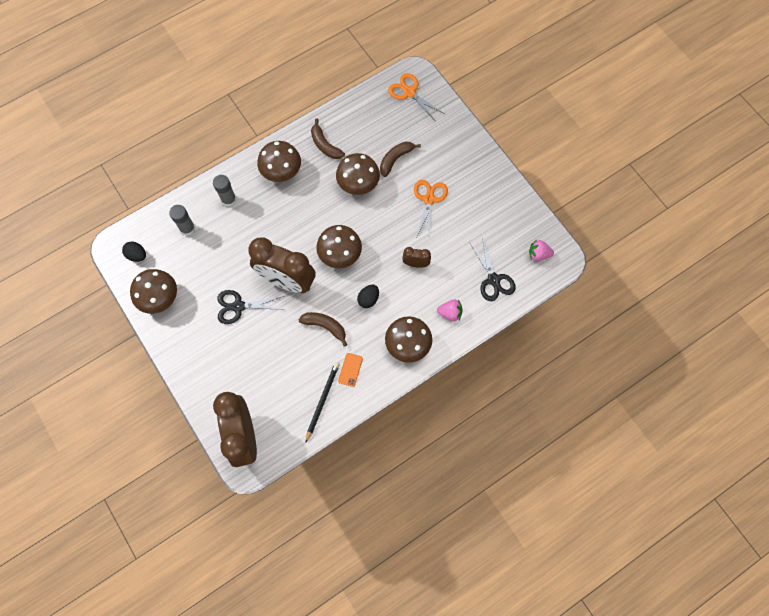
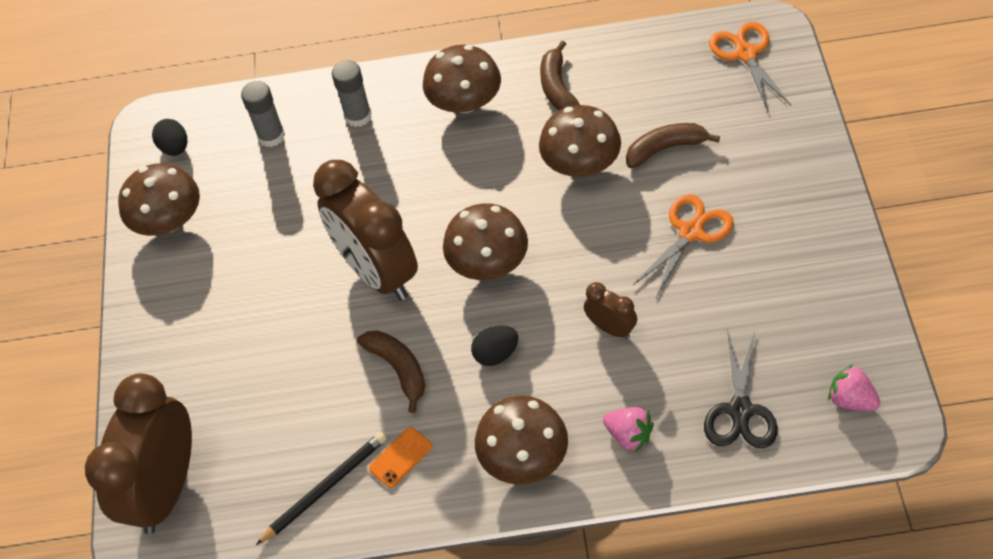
camera: 35 degrees right, 15 degrees down
(238, 306) = (278, 281): black scissors -> none

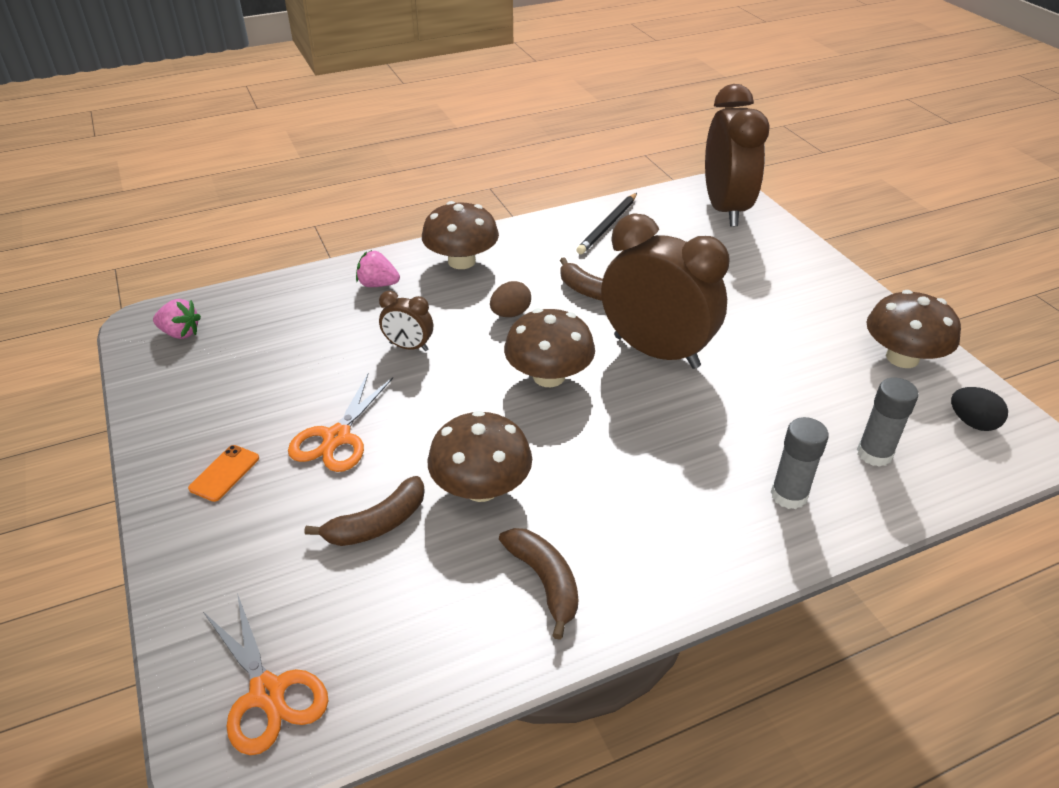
camera: 155 degrees right, 15 degrees down
(400, 457) = (560, 247): orange phone -> orange phone (224, 473)
(465, 102) = (662, 538): brown mushroom -> none
(496, 354) = (510, 314): black egg -> brown egg
(740, 410) = (282, 312): black scissors -> none

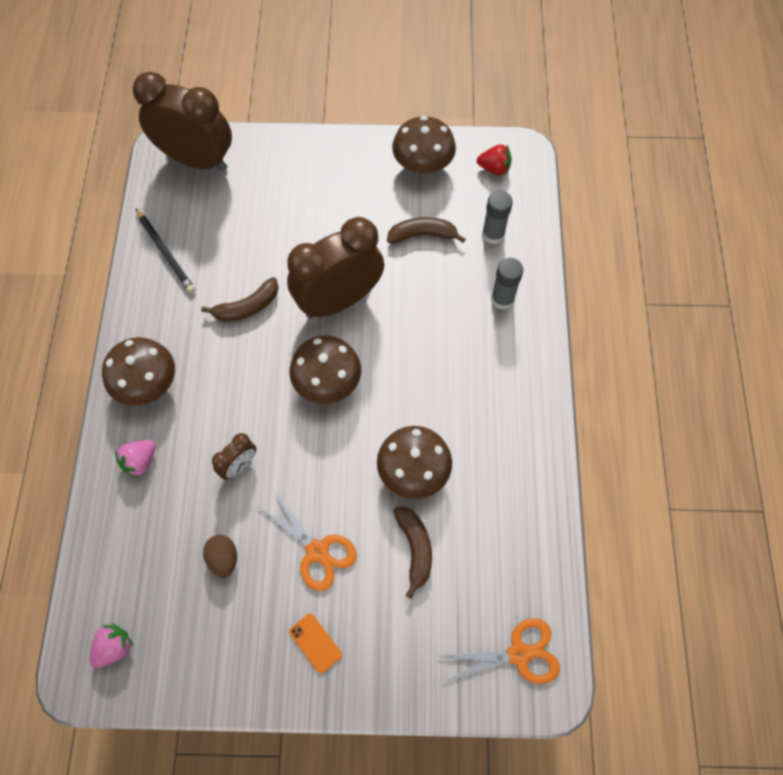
camera: 65 degrees left, 25 degrees up
(510, 314) = (240, 376): brown egg -> brown egg (223, 558)
(545, 582) = (506, 465): brown banana -> brown banana (423, 235)
(972, 423) = (494, 168): black egg -> red strawberry

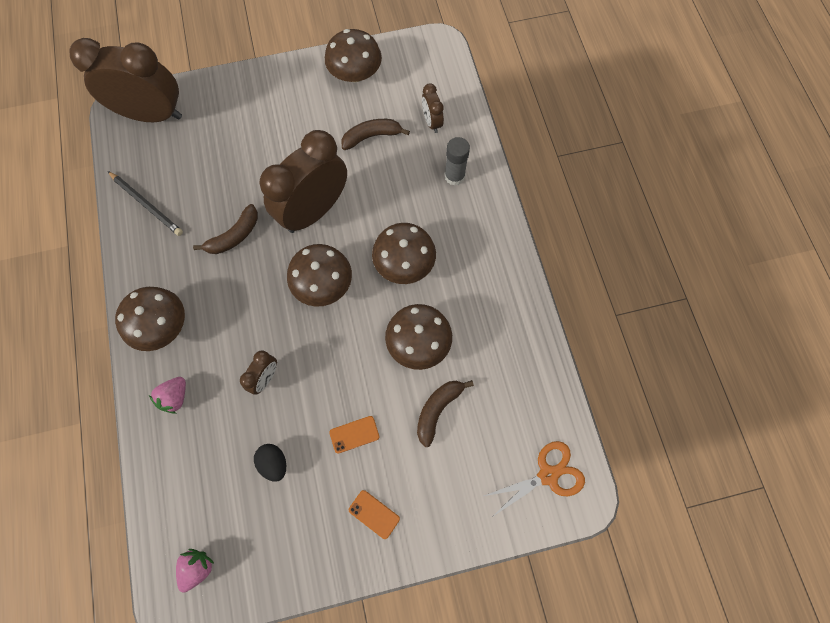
camera: 15 degrees left, 5 degrees up
(223, 558) = (274, 463): brown egg -> black egg
(317, 551) = (354, 434): orange scissors -> orange phone
(415, 549) = (437, 410): brown banana -> brown banana turned 120 degrees counterclockwise
(421, 381) = (404, 264): none -> brown mushroom
(493, 234) = (432, 122): grey glue stick -> brown clock
(494, 168) = (417, 64): red strawberry -> none

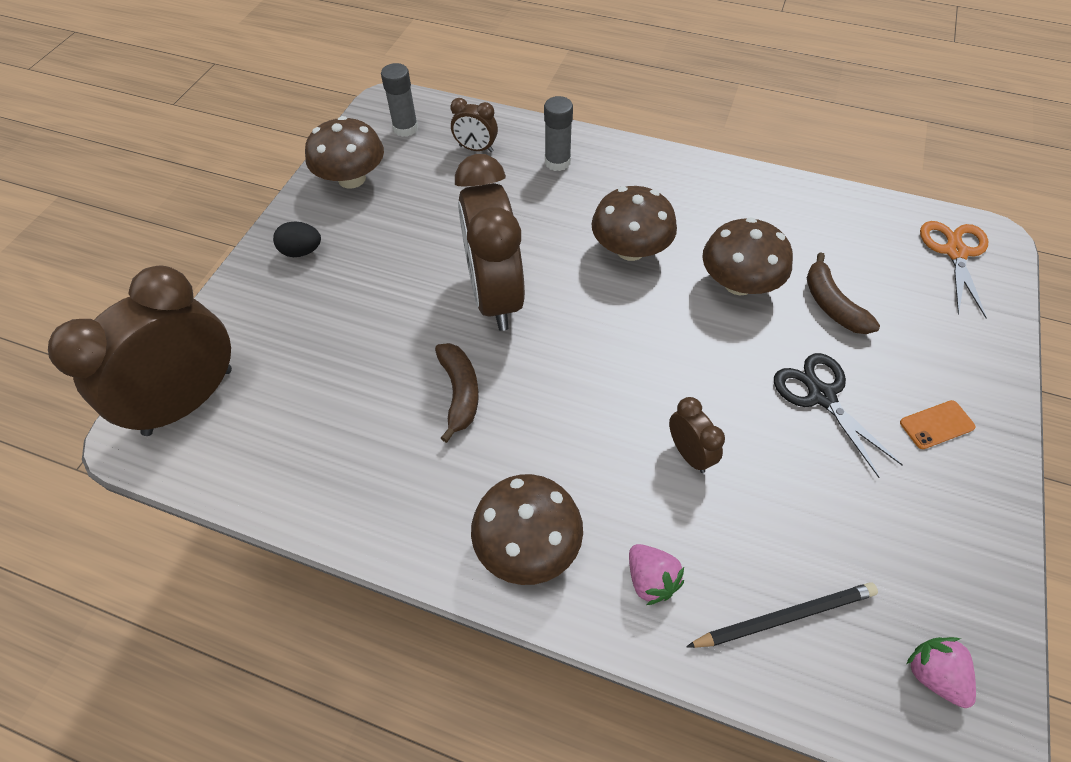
camera: 55 degrees left, 15 degrees down
(147, 204) = (321, 474): black pencil -> black pencil (784, 616)
(274, 463) = (817, 501): black egg -> black egg (302, 251)
(323, 284) = (601, 334): brown mushroom -> none
(354, 434) = (821, 396): orange phone -> black scissors
(372, 136) = (446, 202): brown banana -> none
(421, 71) = (405, 128): none -> grey glue stick

